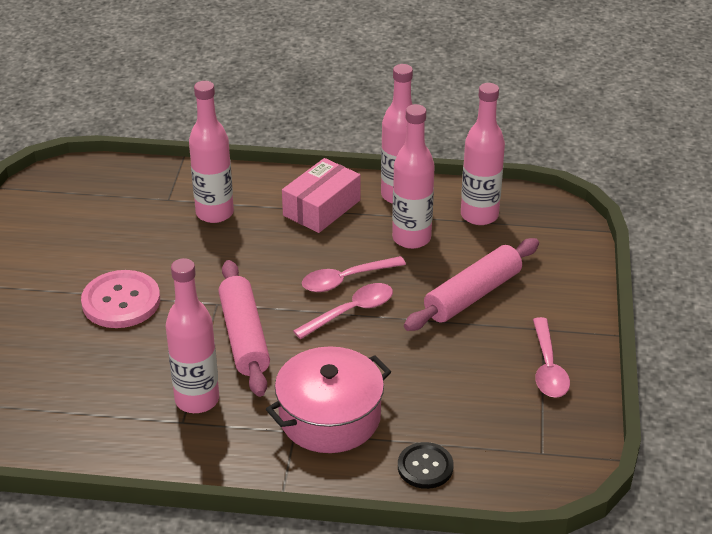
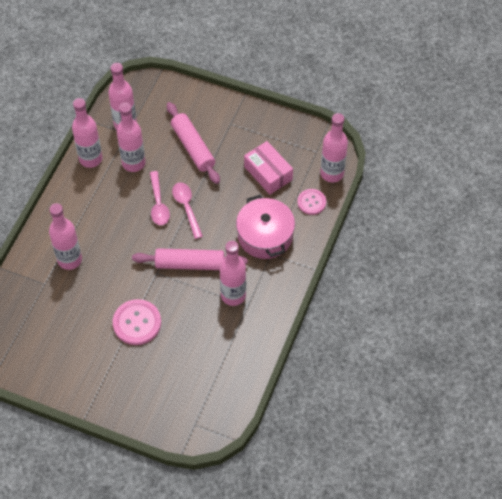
camera: 75 degrees left, 20 degrees up
(321, 208) = (87, 201): pink box -> pink box (268, 173)
(425, 467) = (311, 202): black button -> pink button
(502, 484) = (332, 173): none -> pink bottle
(548, 367) = (259, 131): pink spoon -> none

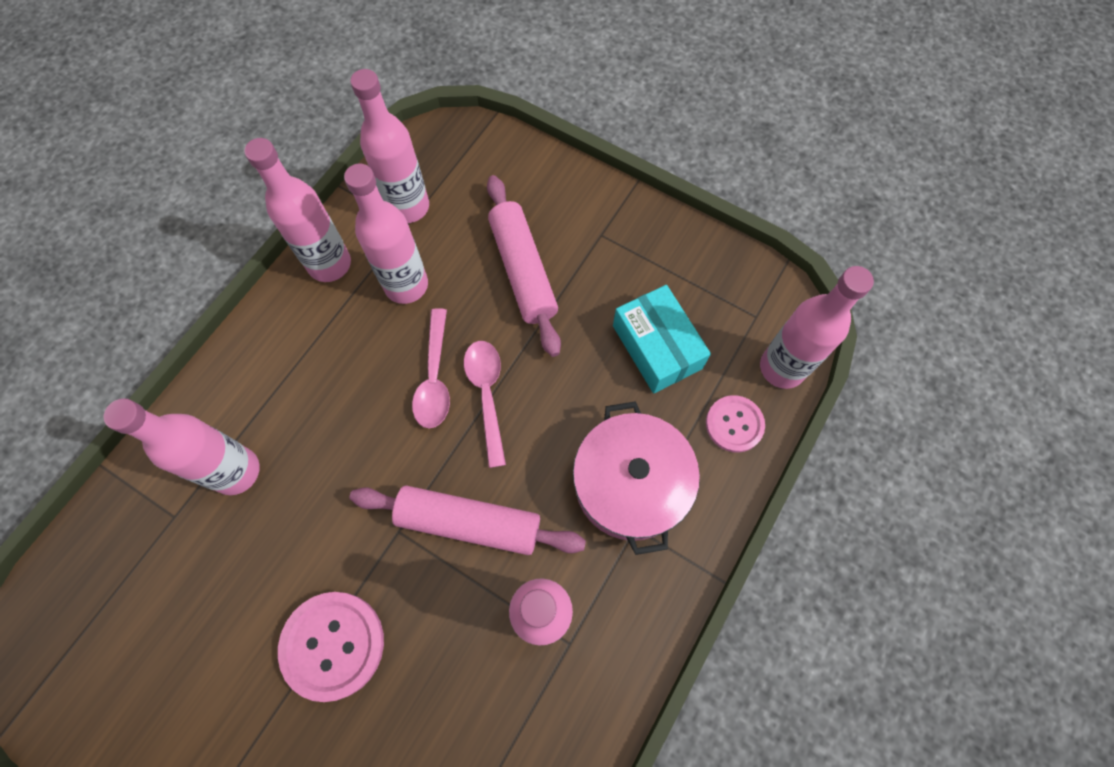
camera: 10 degrees right, 10 degrees up
(268, 173) = (657, 347): pink box -> turquoise box

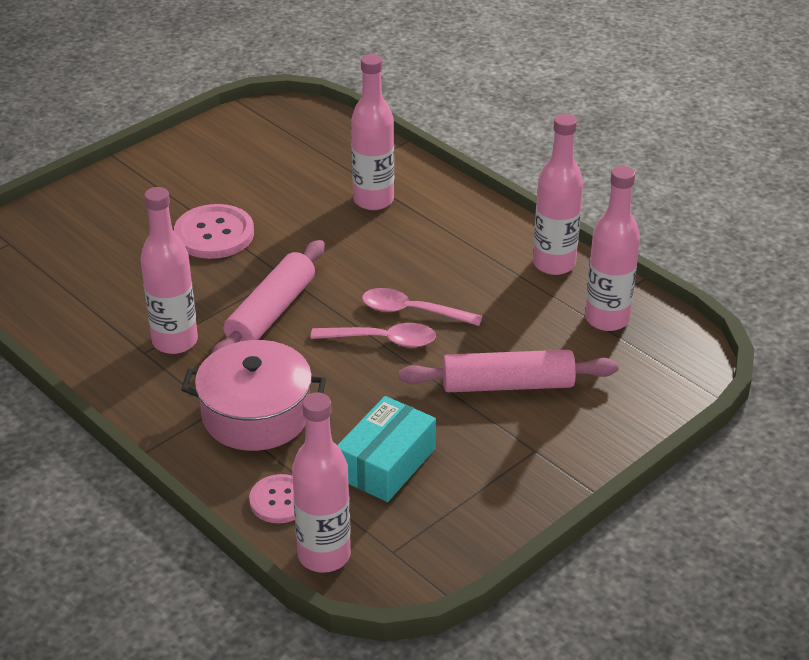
camera: 105 degrees right, 30 degrees down
(406, 285) = (516, 307): pink bottle -> none
(657, 347) = (386, 463): turquoise box -> turquoise box turned 45 degrees counterclockwise

